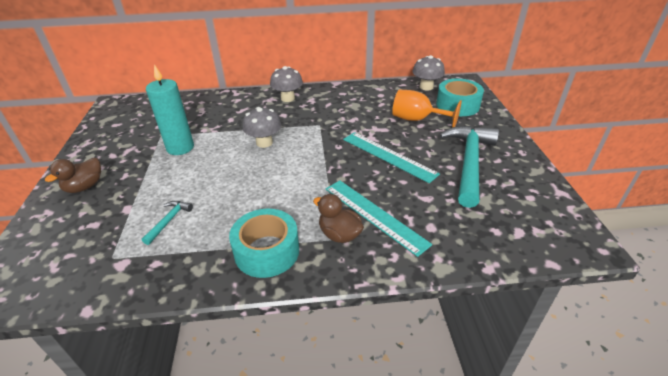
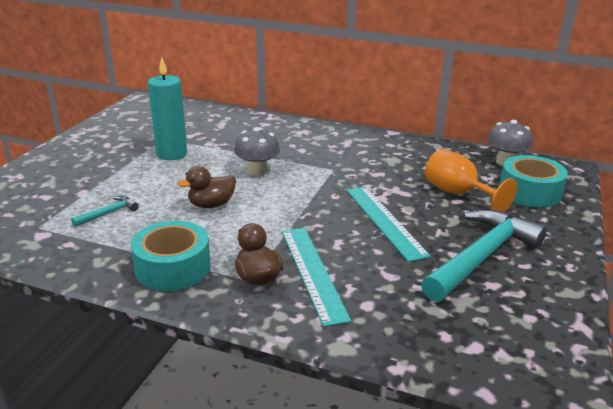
camera: 25 degrees right, 10 degrees down
(85, 187) = (63, 164): brown duck -> brown duck (211, 205)
(287, 98) = (321, 135): grey mushroom -> none

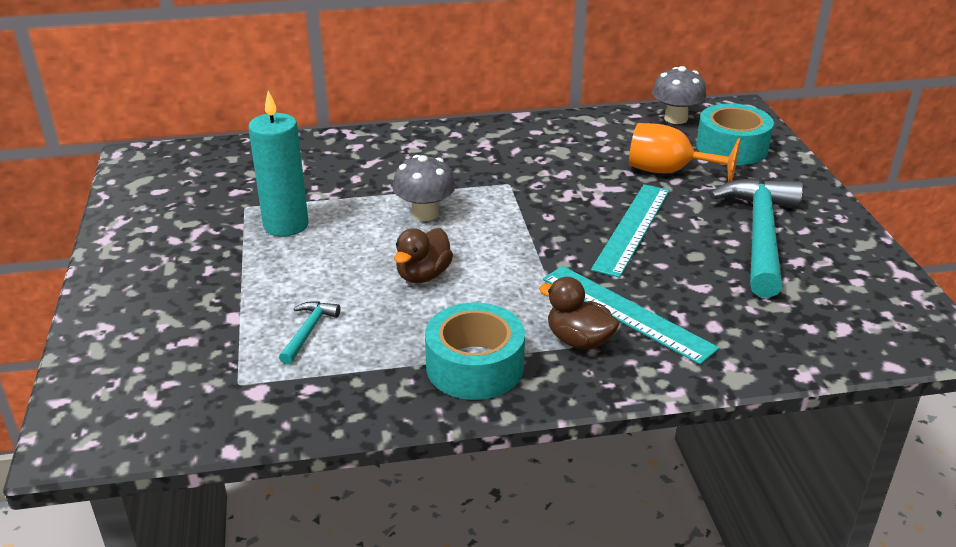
camera: 30 degrees left, 5 degrees up
(385, 221) = (632, 228): turquoise ruler -> turquoise ruler turned 75 degrees clockwise

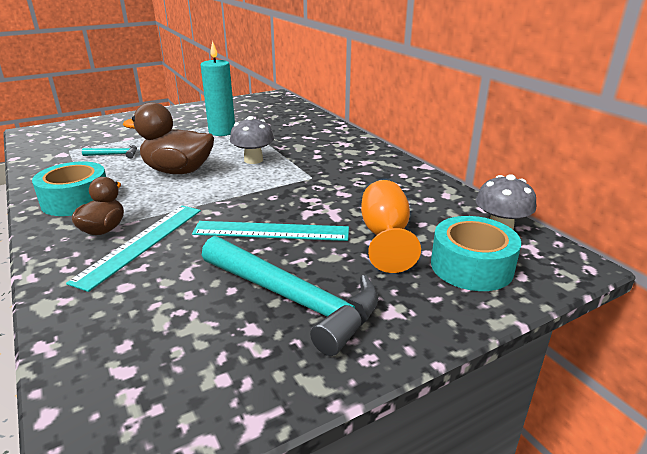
camera: 70 degrees right, 5 degrees down
(423, 275) = (178, 171): brown duck -> brown duck, size x1.67
(760, 235) = (294, 299): turquoise hammer -> turquoise hammer turned 45 degrees clockwise

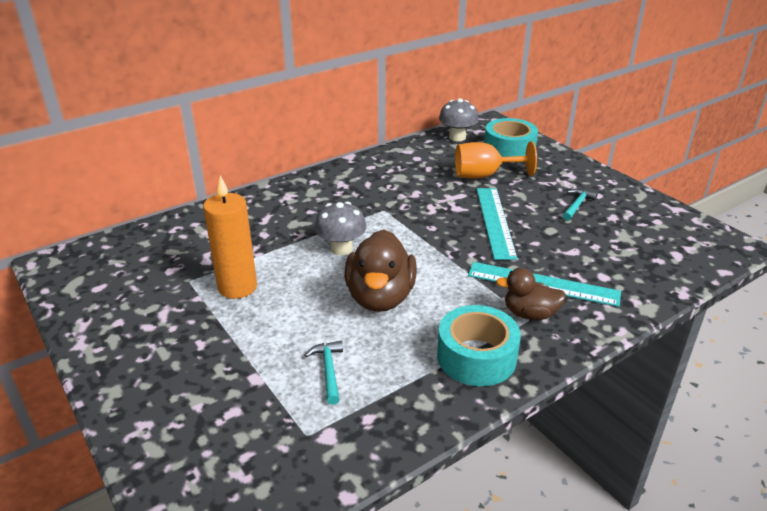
camera: 95 degrees left, 5 degrees up
(222, 132) = (237, 287): turquoise candle -> orange candle
(294, 299) = (577, 205): turquoise hammer -> turquoise hammer, size x0.43

